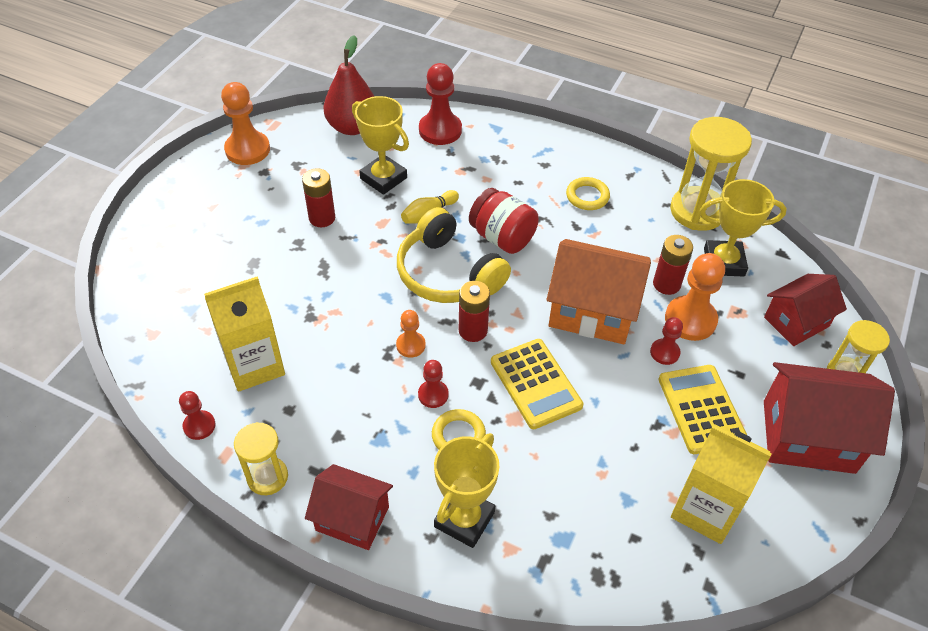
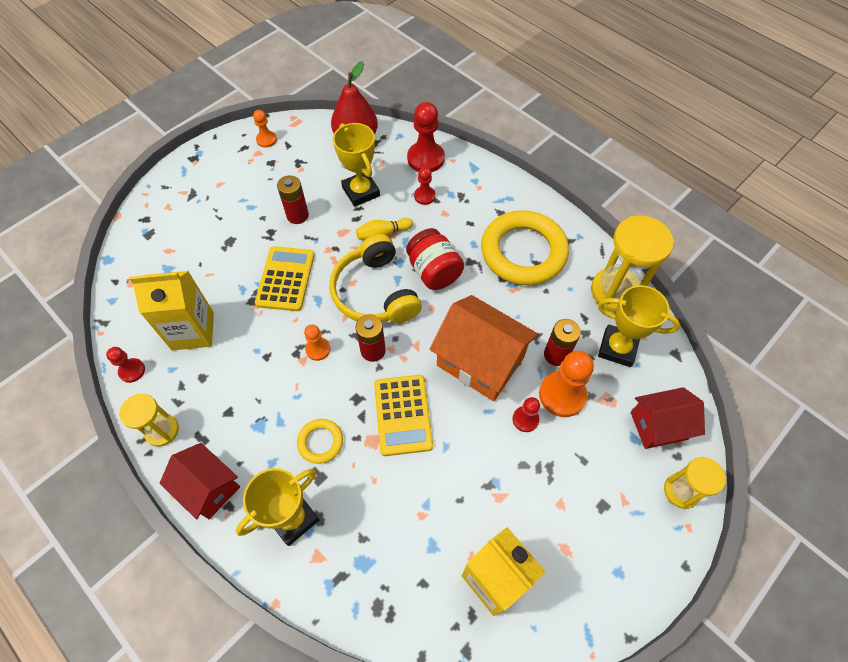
camera: 20 degrees right, 10 degrees up
(247, 150) = (266, 140): orange pawn -> orange pawn, size x0.55
(433, 395) = (316, 399): red pawn -> red pawn (424, 196)
(587, 196) = (523, 252): yellow ring -> yellow ring, size x2.22
(701, 409) = (533, 483): yellow calculator -> yellow calculator (285, 279)
(808, 436) = (618, 540): red house -> none

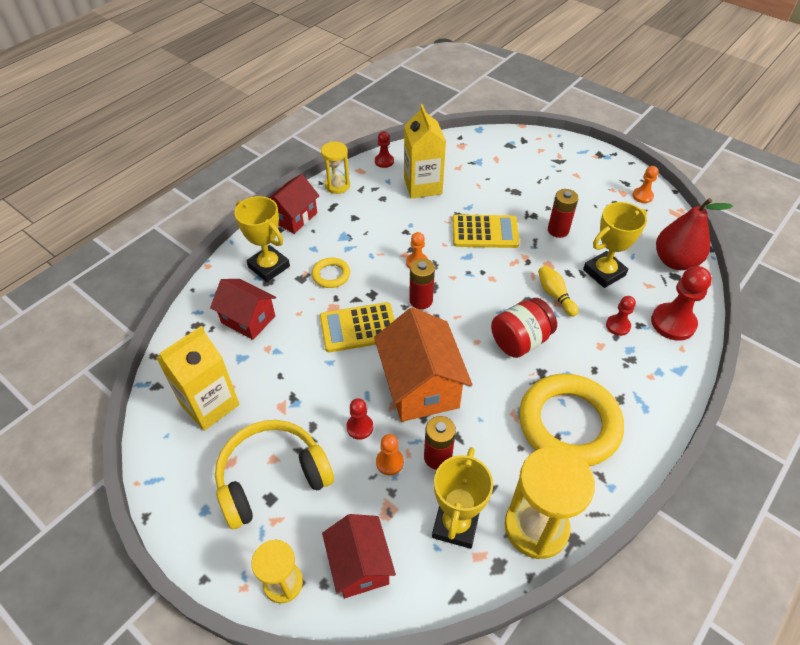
camera: 85 degrees right, 10 degrees down
(375, 292) = (484, 296): yellow headphones -> yellow headphones (272, 478)
(376, 541) = (248, 319): none -> red house
(480, 361) = (420, 386): orange house -> orange house turned 45 degrees counterclockwise
(562, 395) = (389, 462): orange pawn -> orange pawn, size x0.55

